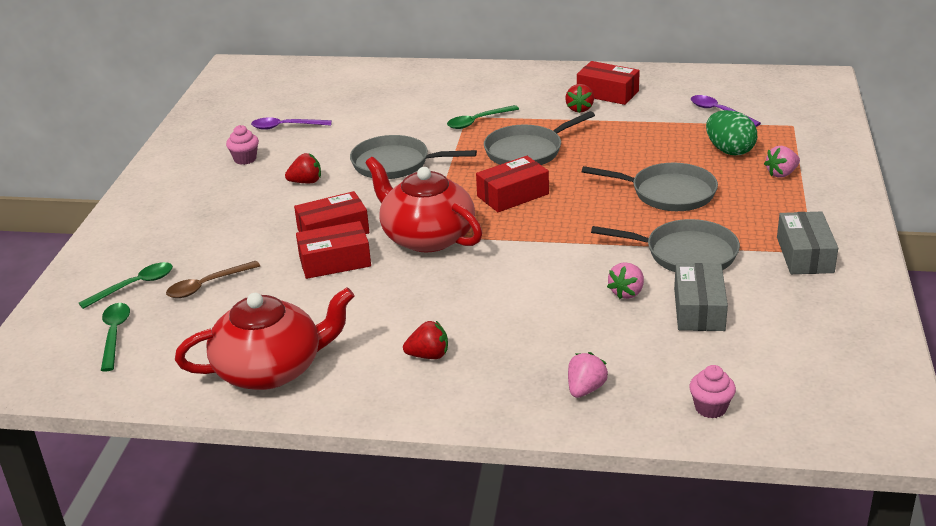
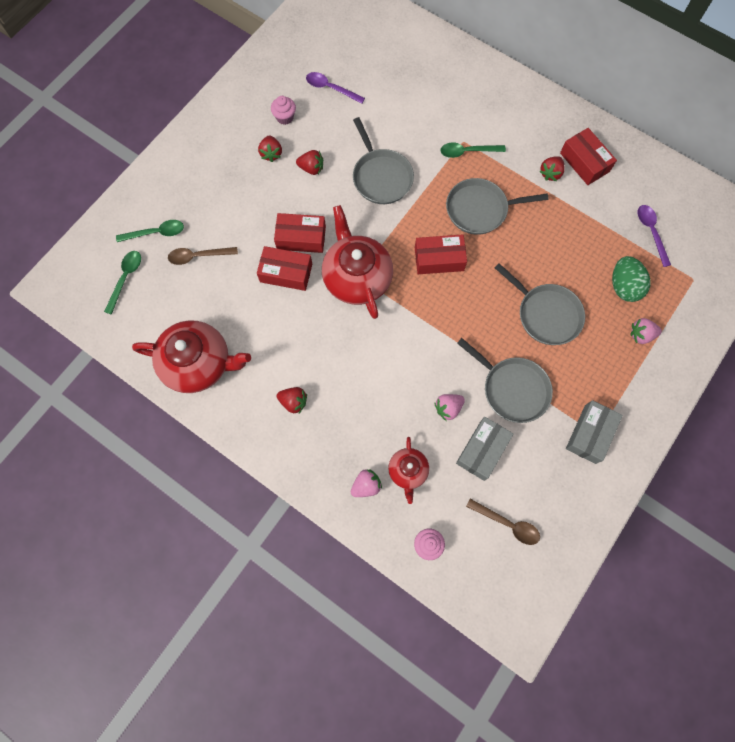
camera: 25 degrees right, 40 degrees up
(247, 186) = (271, 154): none -> red strawberry
(395, 164) = (381, 177): grey pan -> grey pan turned 150 degrees counterclockwise
(626, 358) = (408, 471): none -> red teapot
(788, 354) = (507, 524): none -> brown spoon

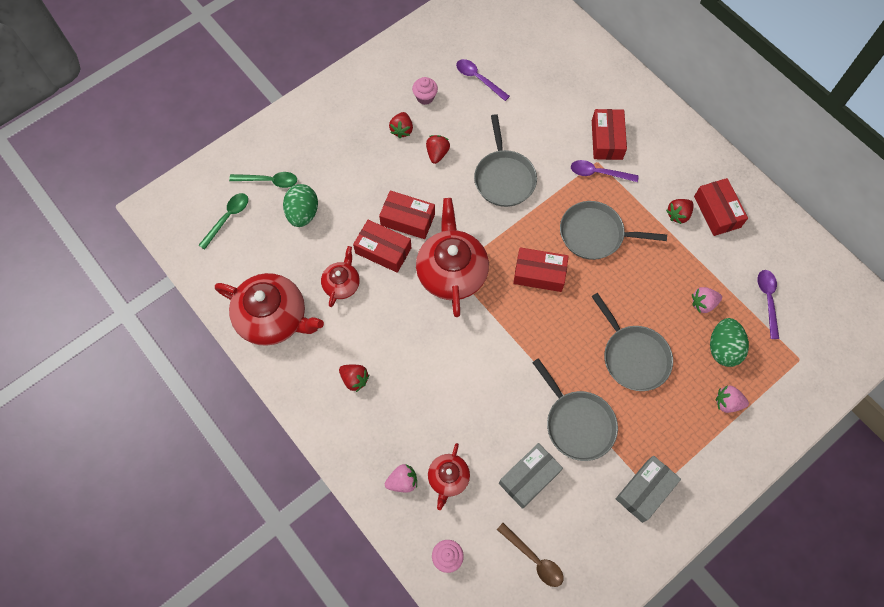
camera: 15 degrees right, 5 degrees down
(198, 256) = (303, 213): brown spoon -> green egg
(255, 314) = (342, 284): none -> red teapot
(311, 168) = (437, 153): red strawberry -> red strawberry turned 105 degrees counterclockwise
(448, 408) = (506, 426): pink strawberry -> pink strawberry (703, 303)
(466, 119) = (607, 140): none -> red box
(467, 152) = (598, 173): green spoon -> purple spoon

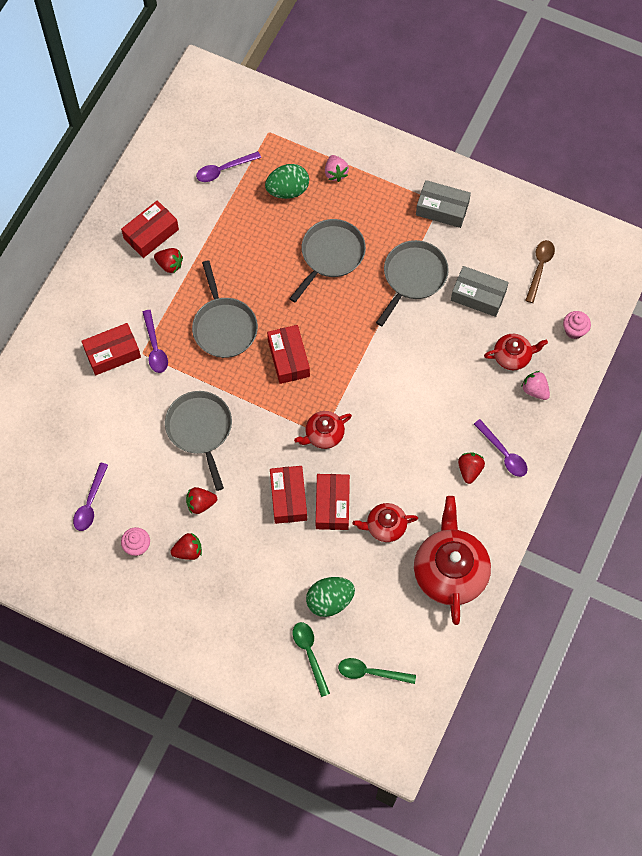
camera: 115 degrees left, 0 degrees up
(354, 418) = (503, 453): none -> purple spoon
(451, 271) = (323, 434): red teapot -> red teapot, size x0.53
(504, 178) = (200, 429): grey pan -> grey pan turned 75 degrees counterclockwise
(703, 303) = (252, 217): pink strawberry -> none

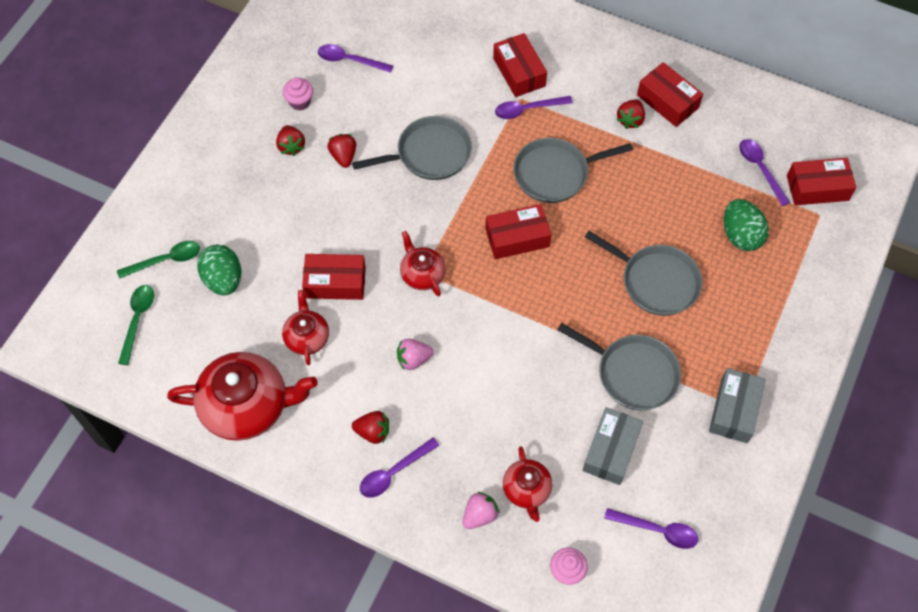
camera: 90 degrees right, 5 degrees down
(288, 498) = (346, 239): red box -> red box (817, 188)
(335, 173) = (771, 287): pink strawberry -> pink strawberry (413, 359)
(539, 268) = (657, 530): brown spoon -> purple spoon

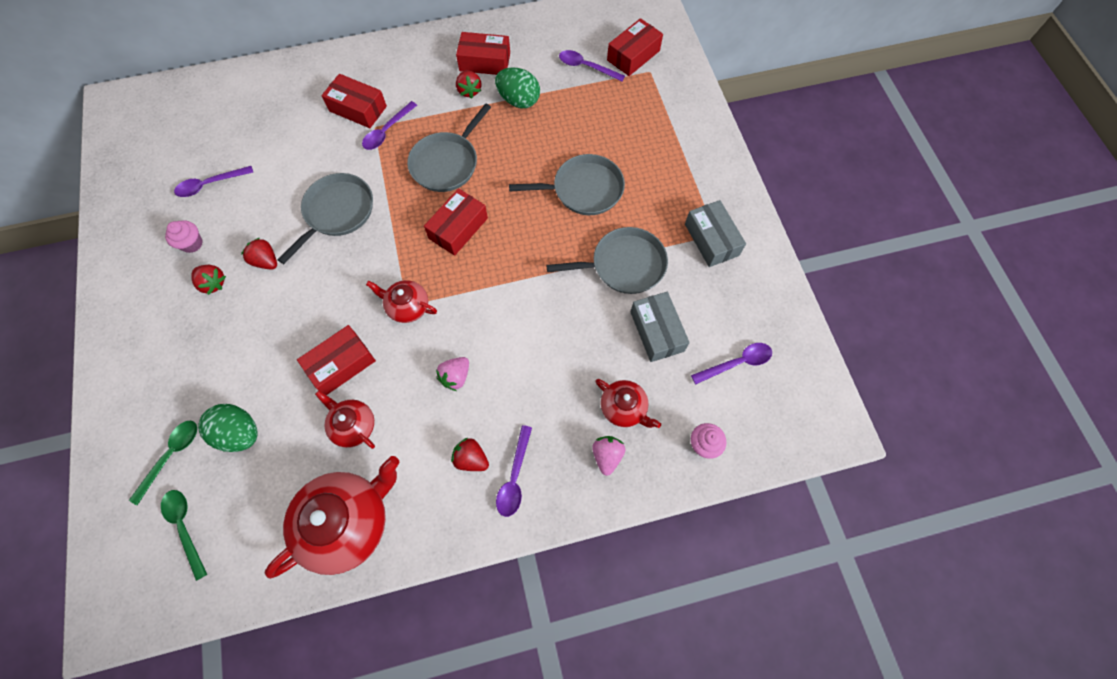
camera: 40 degrees left, 5 degrees up
(373, 432) = (471, 458): red strawberry -> red strawberry turned 120 degrees counterclockwise
(740, 235) = (612, 119): green egg -> green egg (518, 100)

